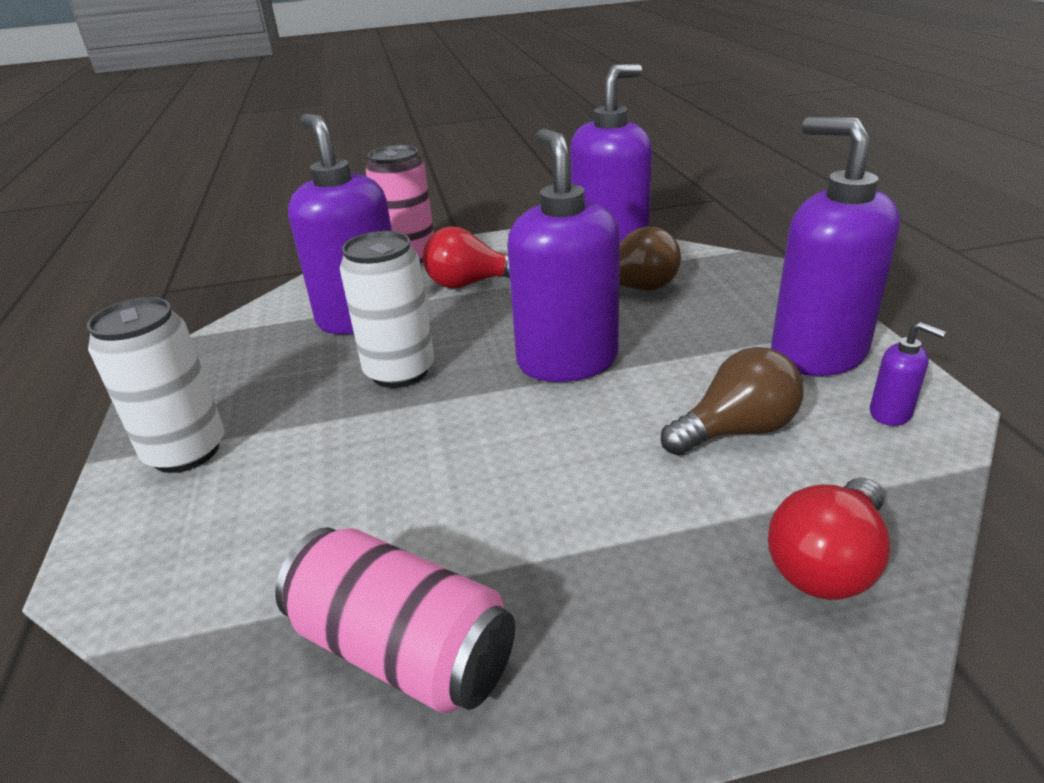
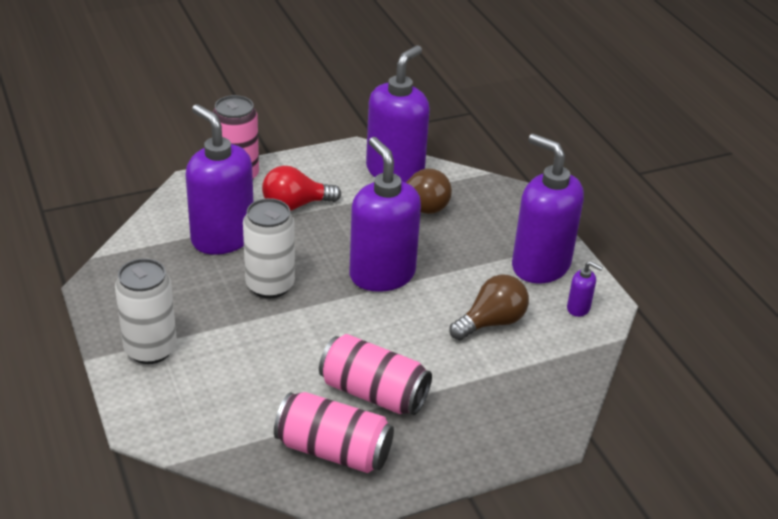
camera: 15 degrees left, 5 degrees up
(510, 539) = (373, 393): none -> pink can
(826, 563) = (537, 396): red light bulb -> none

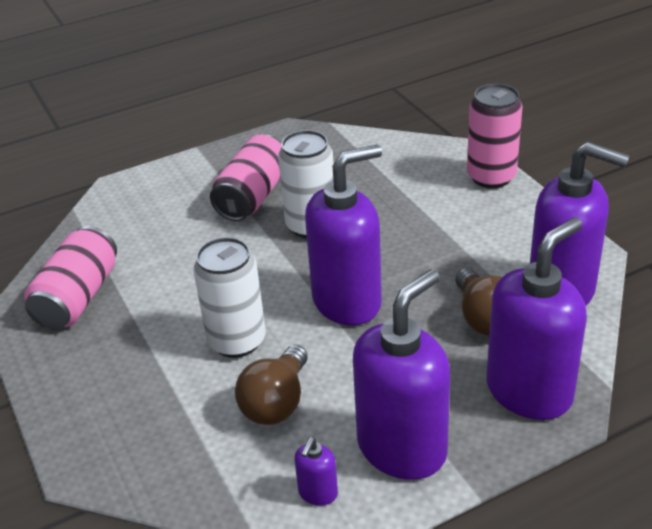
camera: 90 degrees right, 0 degrees up
(150, 349) = (210, 174): white can -> white can (237, 341)
(222, 238) = (380, 185): purple soap dispenser -> purple soap dispenser (529, 391)
(295, 205) = (455, 223): red light bulb -> none
(373, 393) = (154, 315): pink can -> pink can (253, 196)
(491, 322) = (276, 402): brown light bulb -> brown light bulb turned 60 degrees clockwise

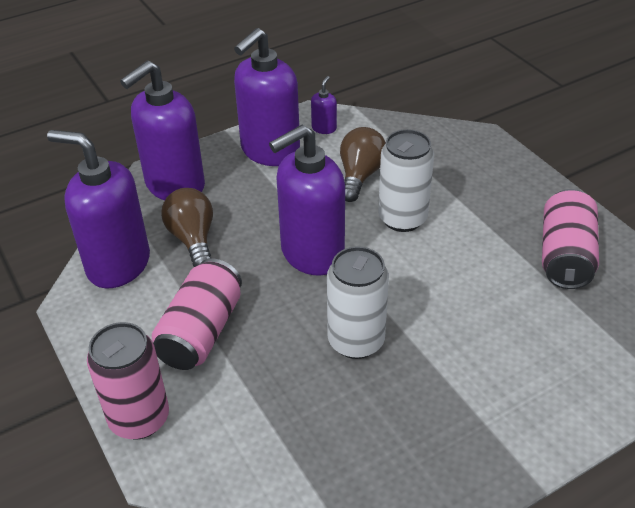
camera: 175 degrees right, 5 degrees up
(253, 196) = (433, 387): pink can -> pink can (201, 331)

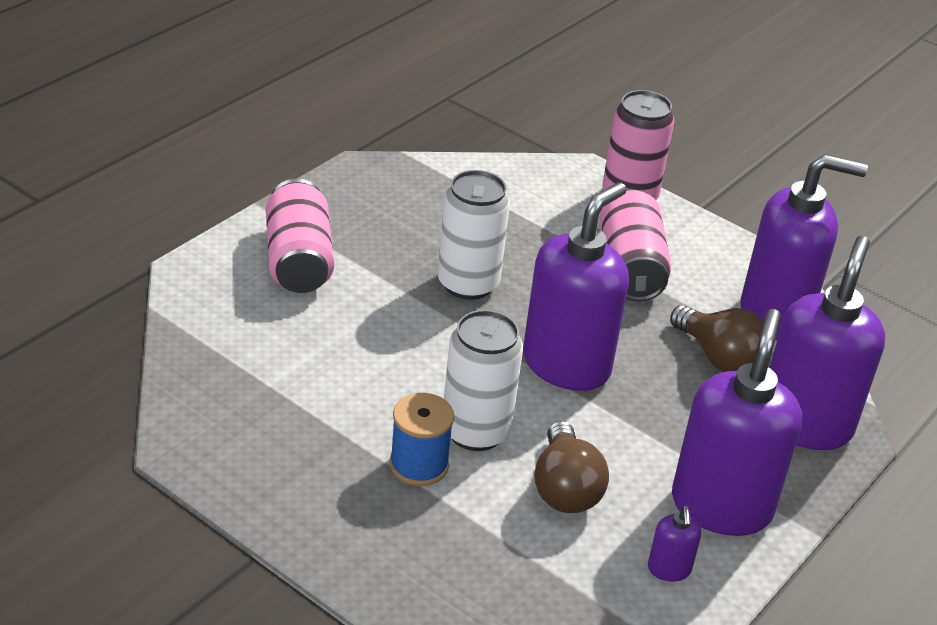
camera: 155 degrees right, 5 degrees down
(449, 204) = (419, 465): none -> blue spool
(565, 255) = (246, 417): pink can -> pink can (298, 260)

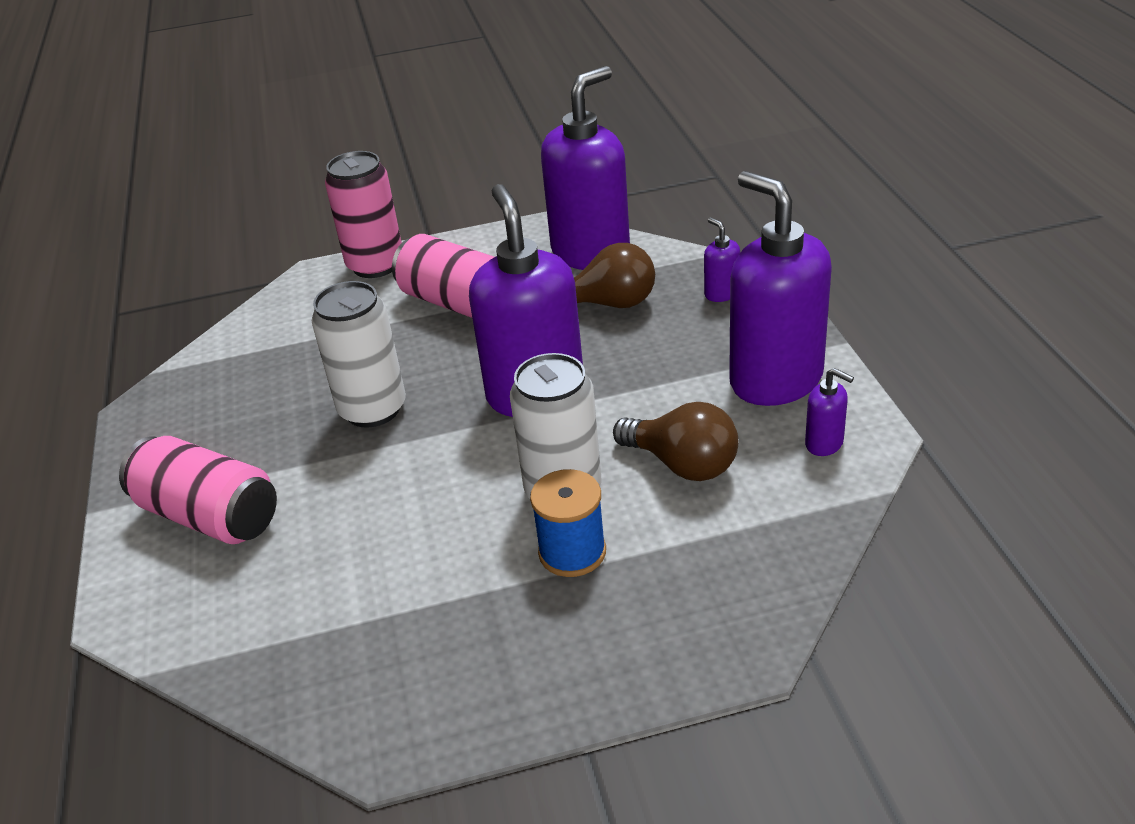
camera: 45 degrees left, 0 degrees up
(805, 423) = (721, 293): purple soap dispenser -> purple soap dispenser, size x0.41

